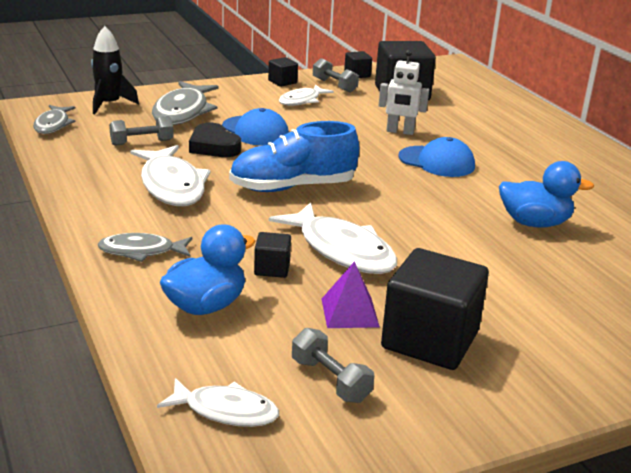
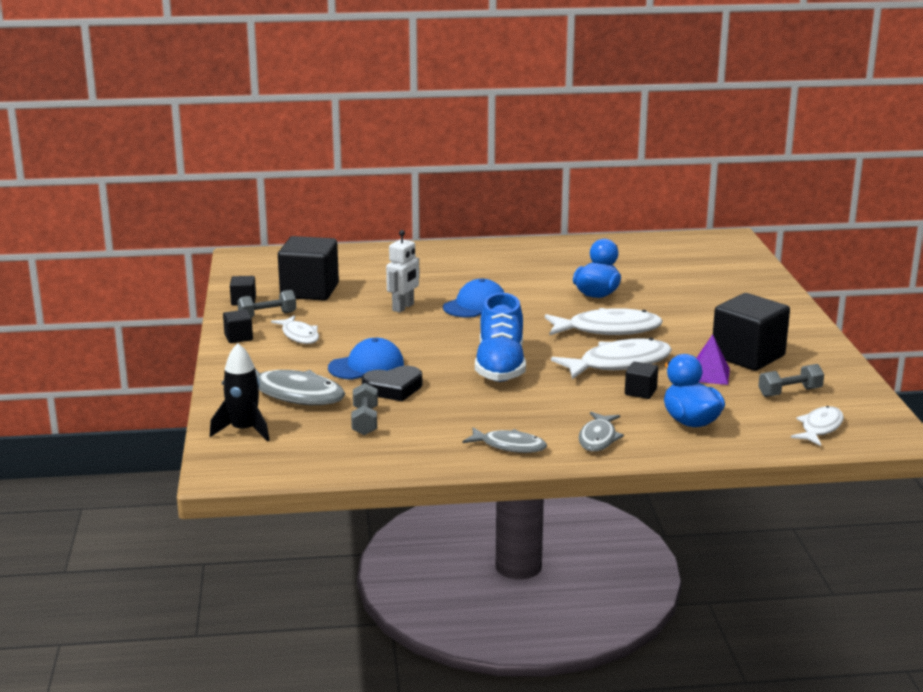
camera: 70 degrees left, 5 degrees down
(53, 125) = (287, 464): grey fish -> grey fish (509, 446)
(172, 186) = (475, 415): white fish -> white fish (608, 330)

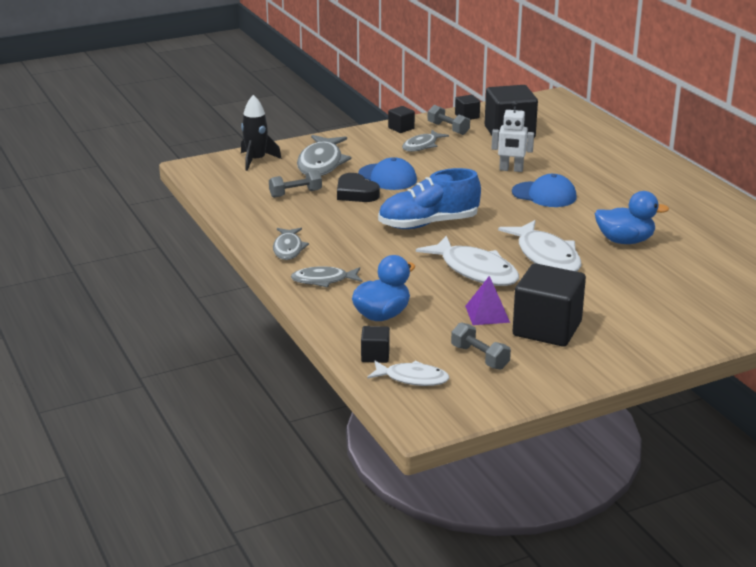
camera: 70 degrees right, 5 degrees up
(299, 336) = (422, 146): white fish -> grey fish
(640, 392) = (424, 287): black cube -> black cube (375, 355)

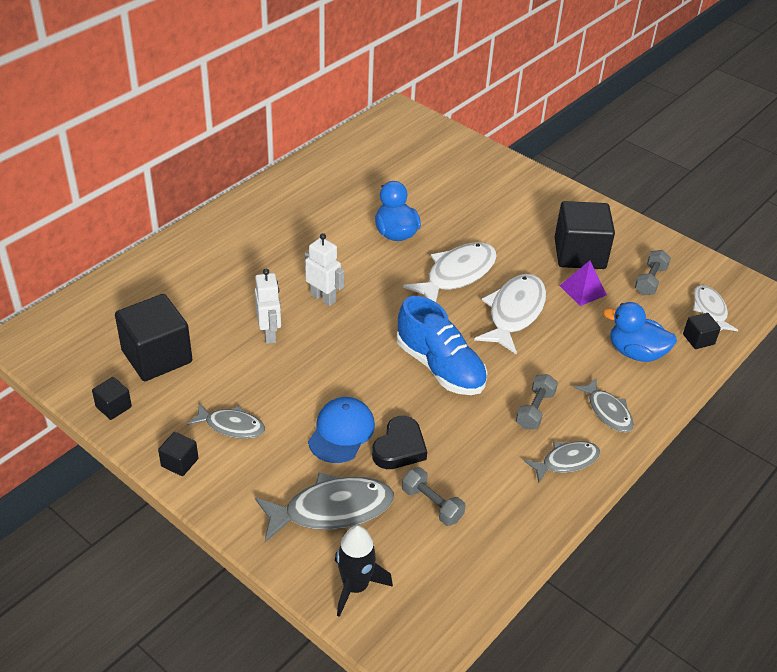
camera: 115 degrees left, 15 degrees up
(448, 129) = (165, 415): grey dumbbell -> grey dumbbell (535, 410)
(544, 195) = (323, 298): blue cap -> white robot

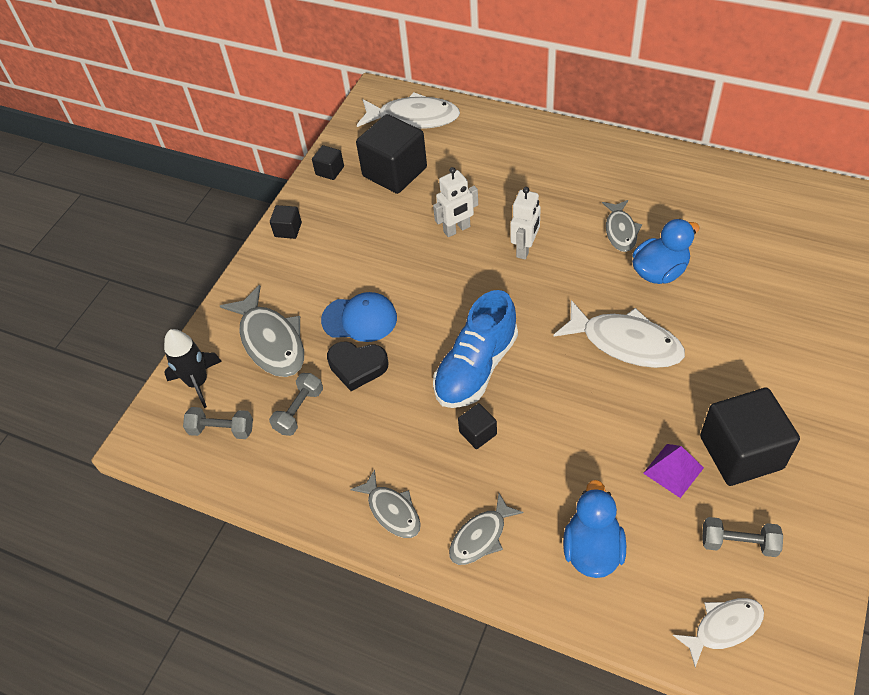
camera: 80 degrees right, 10 degrees up
(231, 426) = (337, 245): grey fish -> grey fish (620, 231)
(514, 313) = (593, 411): white fish -> white fish (413, 118)
(535, 410) = (452, 465): grey dumbbell -> grey dumbbell (222, 430)
(698, 339) = (655, 620): black cube -> black cube (478, 433)

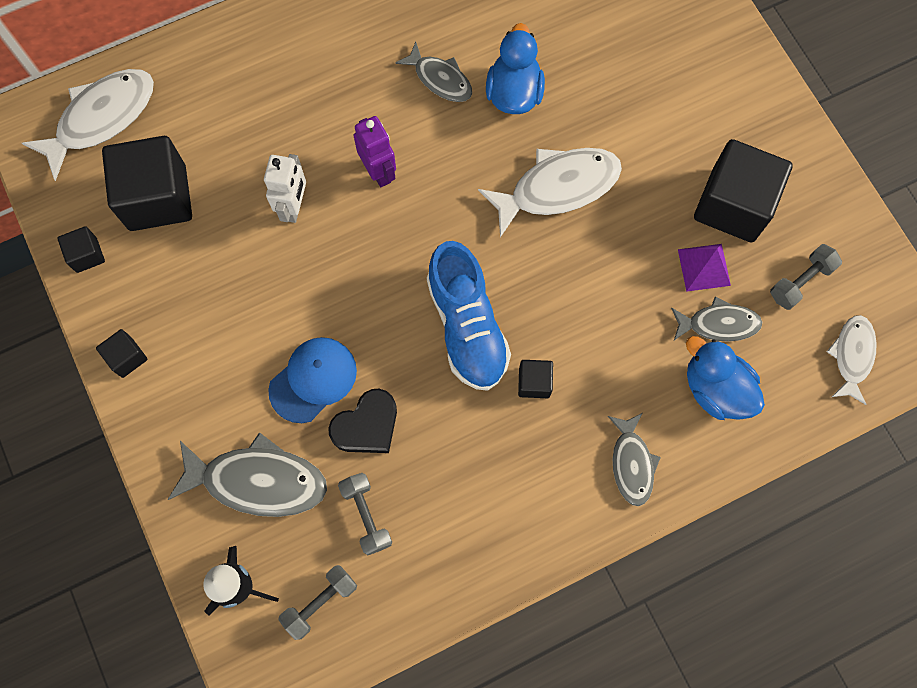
camera: 55 degrees left, 20 degrees up
(392, 511) = (544, 515): grey fish -> grey fish (718, 324)
(525, 249) = (379, 171): white robot -> purple robot

